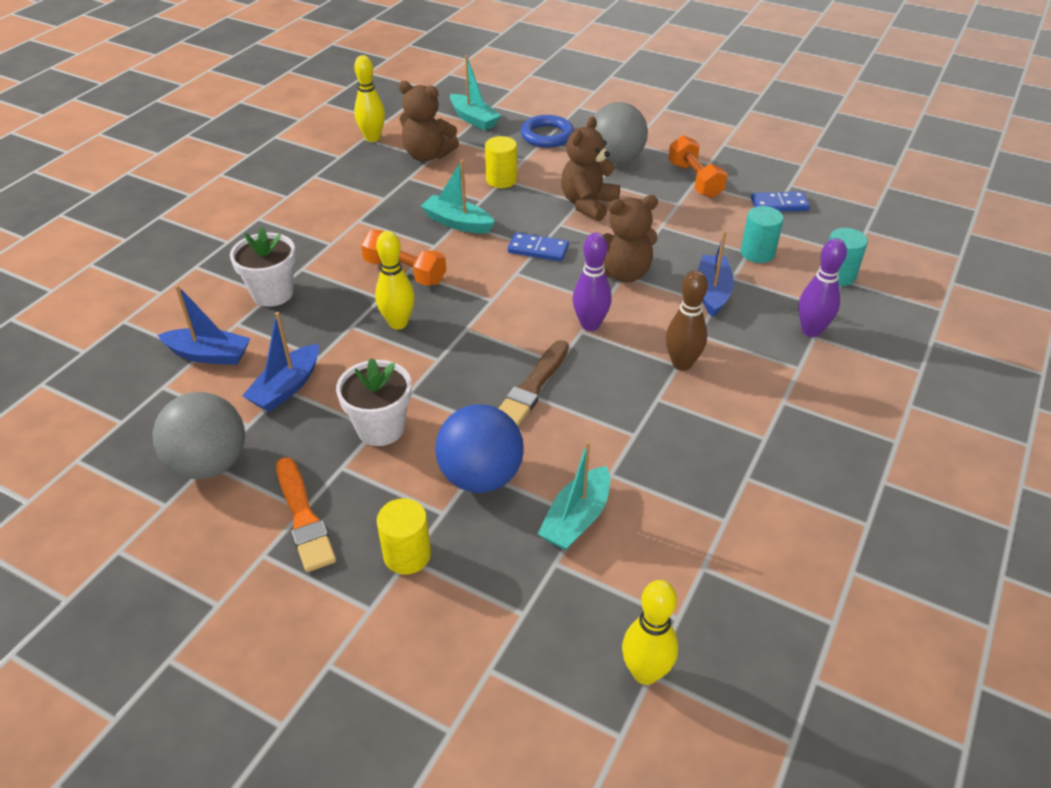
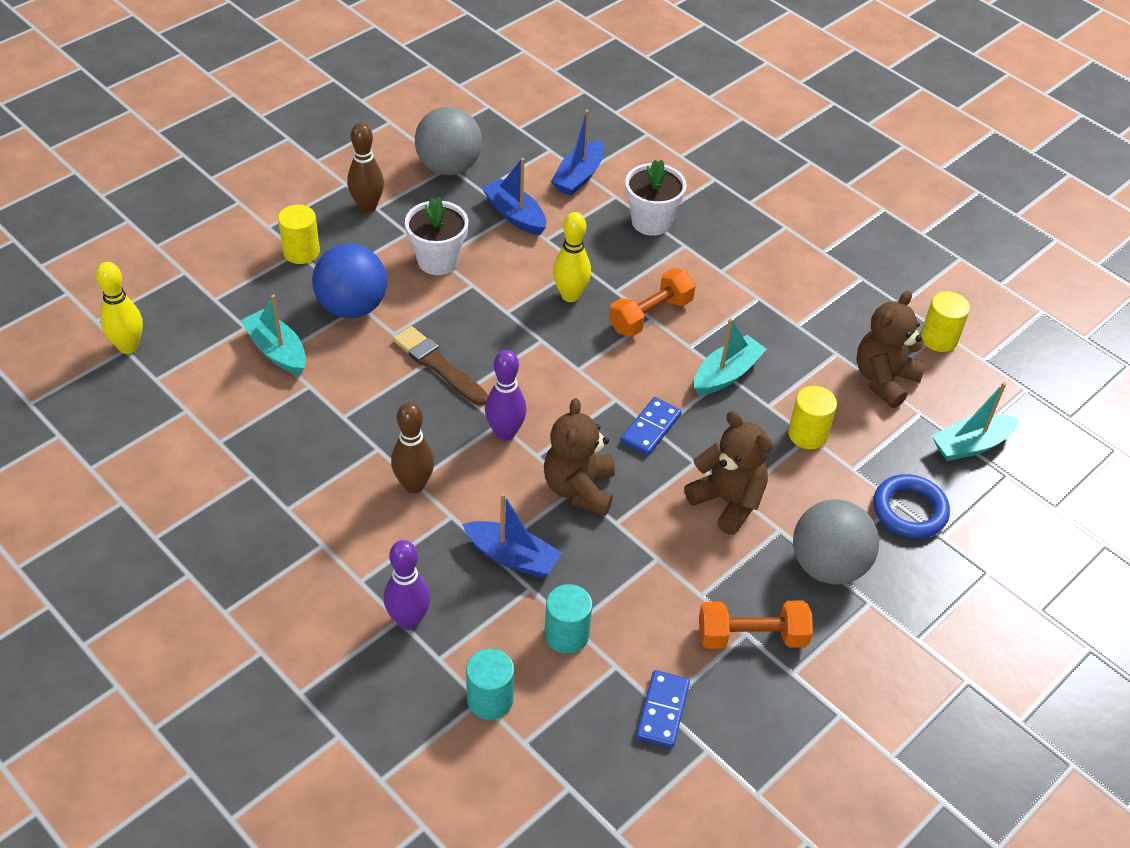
camera: 105 degrees right, 5 degrees up
(304, 518) = (367, 206): orange brush -> brown bowling pin
(372, 138) = (939, 338): yellow bowling pin -> yellow cylinder

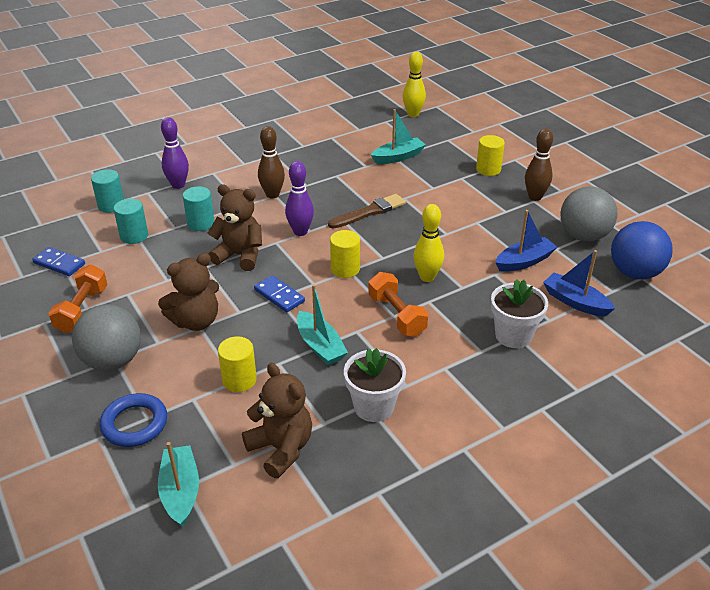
camera: 105 degrees right, 10 degrees down
(352, 307) = (432, 184): blue ball -> blue ball (635, 273)
(438, 260) = (474, 221): white flower pot -> white flower pot (374, 407)
(512, 557) = (201, 223): blue boat -> turquoise cylinder
(939, 338) = (321, 511): yellow cylinder -> yellow cylinder (345, 269)

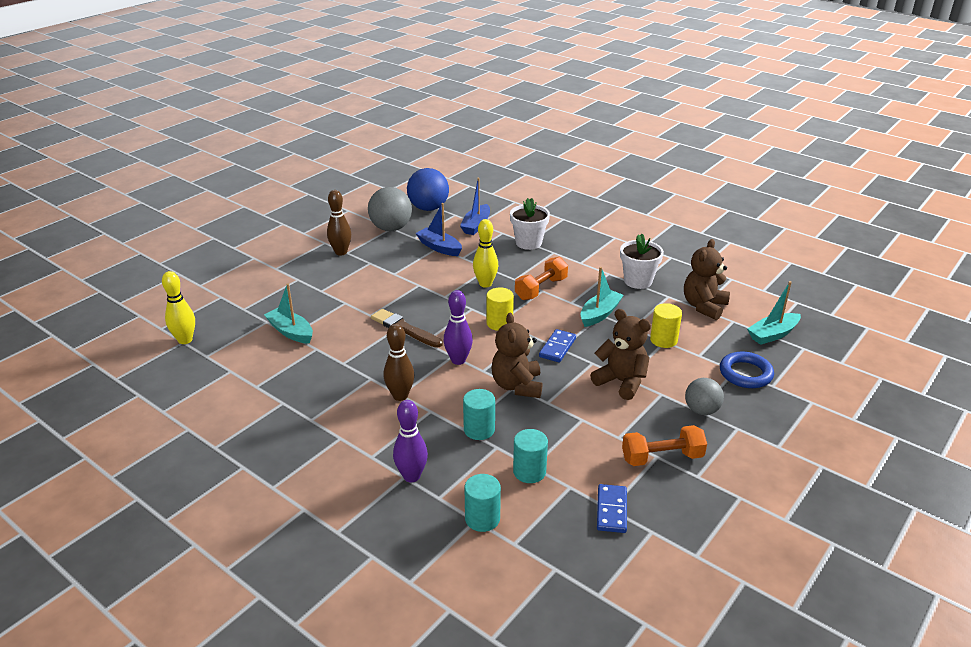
camera: 110 degrees left, 5 degrees down
(113, 361) = (701, 410): grey ball -> grey ball, size x0.63
(488, 169) = (300, 279): yellow cylinder -> none

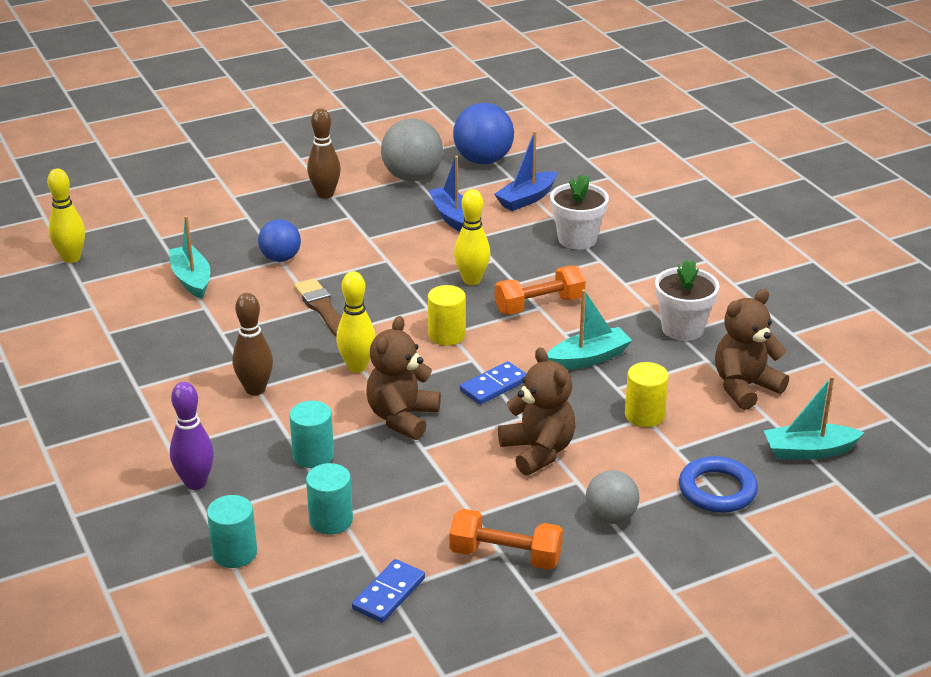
camera: 25 degrees right, 0 degrees up
(344, 301) = (280, 258): none -> blue ball
(458, 360) = (357, 367): purple bowling pin -> yellow bowling pin

